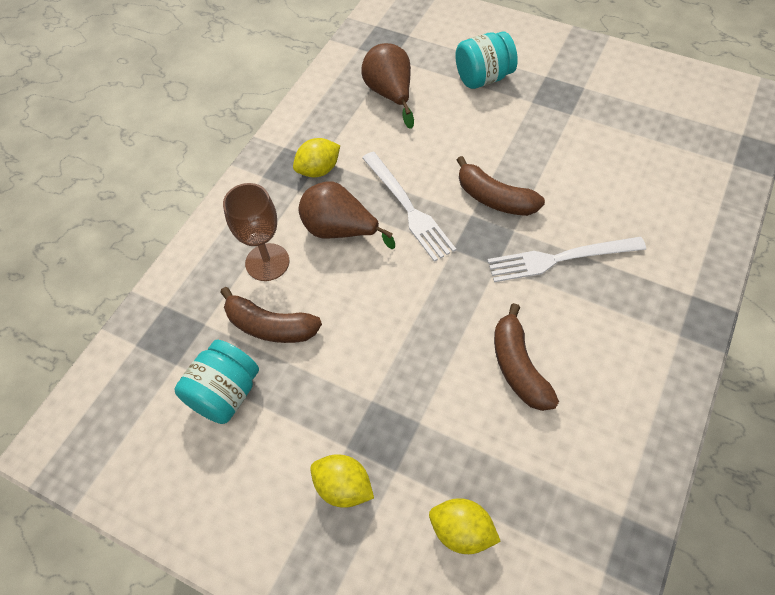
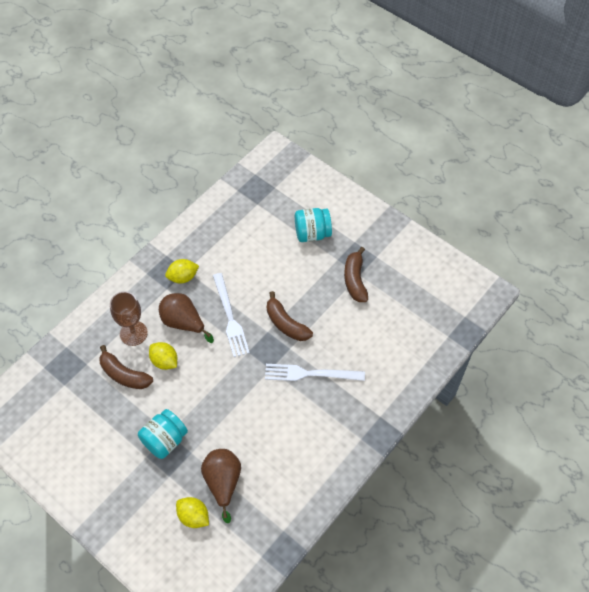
camera: 10 degrees right, 0 degrees up
(225, 394) = (88, 409): turquoise jar -> turquoise jar (165, 440)
(343, 487) = (138, 477): yellow lemon -> yellow lemon (164, 361)
(390, 94) = (246, 232): brown pear -> brown pear (223, 482)
(518, 367) = (259, 434): brown banana -> brown banana (355, 280)

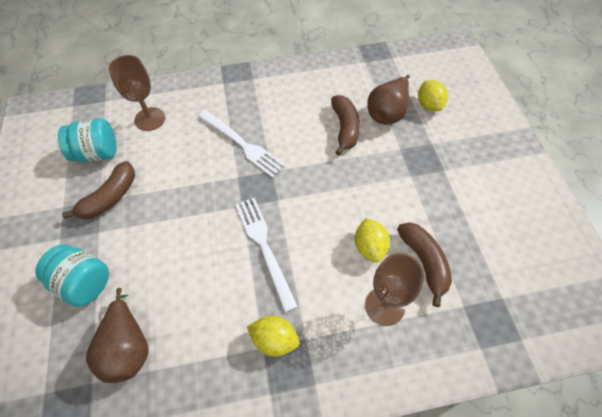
camera: 140 degrees left, 0 degrees up
(165, 440) = (418, 172): turquoise jar -> turquoise jar (97, 153)
(183, 323) = (318, 277): brown pear -> brown pear (128, 347)
(230, 317) = (264, 247): white fork -> white fork turned 45 degrees counterclockwise
(286, 323) = (217, 201): brown banana -> brown banana (345, 129)
(397, 346) = (150, 119): none -> brown goblet

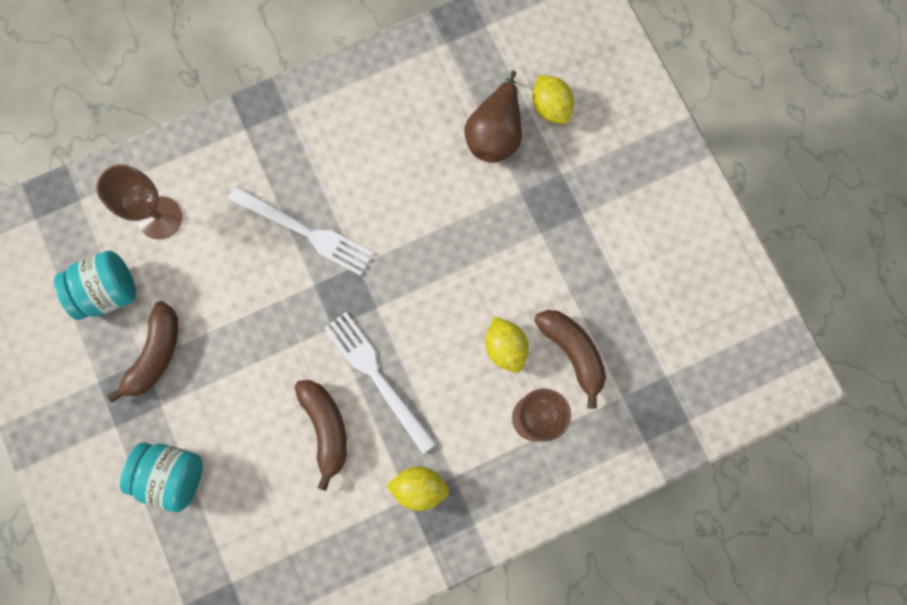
camera: 15 degrees left, 20 degrees up
(128, 347) = (256, 535): brown pear -> none
(345, 129) = (441, 174): brown banana -> brown banana (326, 428)

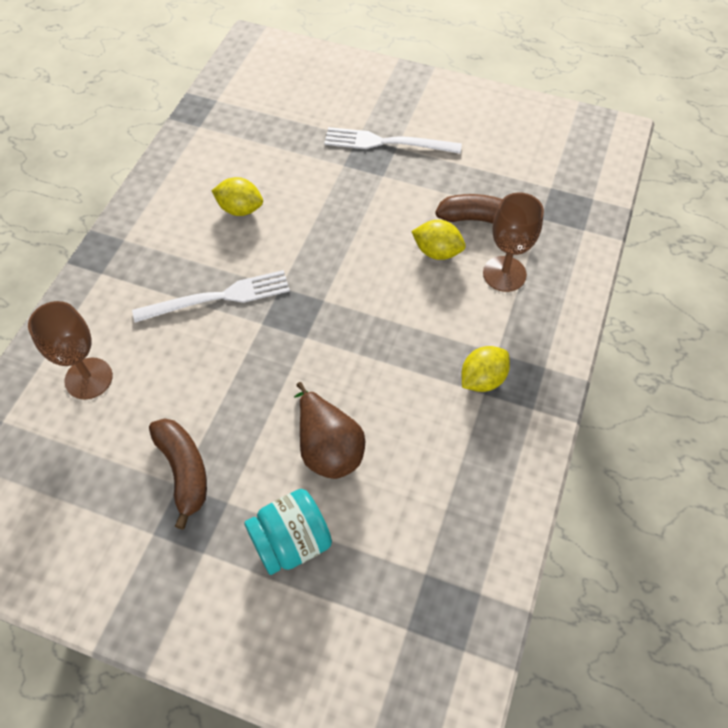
camera: 45 degrees left, 20 degrees down
(108, 291) = (95, 462): turquoise jar -> none
(326, 428) = (374, 402): brown banana -> none
(377, 377) = (373, 340): white fork -> white fork (387, 142)
(495, 133) = (289, 148): brown pear -> brown pear (328, 447)
(550, 107) = (309, 111): yellow lemon -> yellow lemon (240, 209)

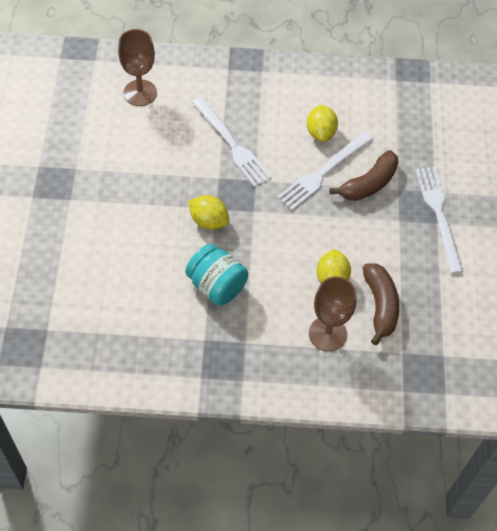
camera: 70 degrees right, 0 degrees up
(184, 471) = (86, 168): brown banana -> brown banana (368, 184)
(291, 542) = (51, 244): turquoise jar -> turquoise jar (216, 286)
(295, 221) = (323, 172): none -> white fork
(328, 447) = (127, 247): brown pear -> none
(482, 379) = (216, 336): yellow lemon -> yellow lemon (209, 221)

